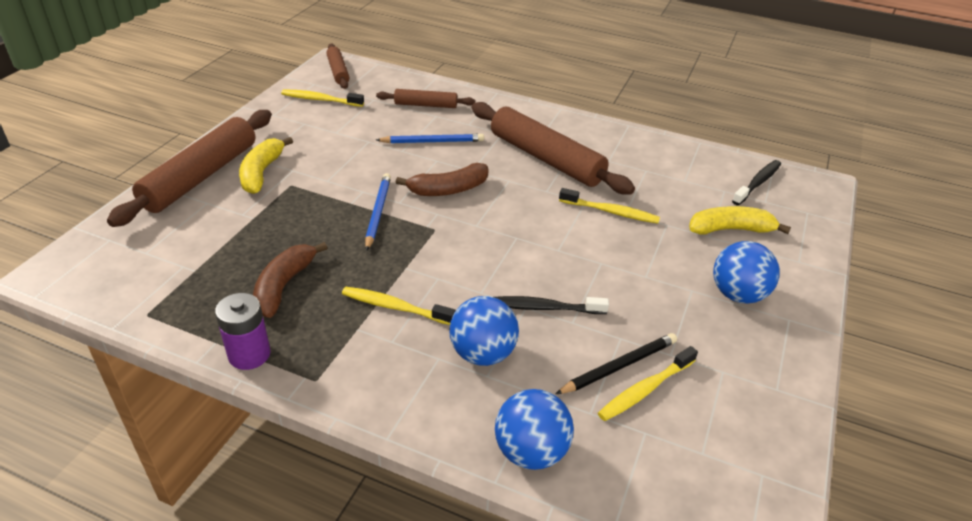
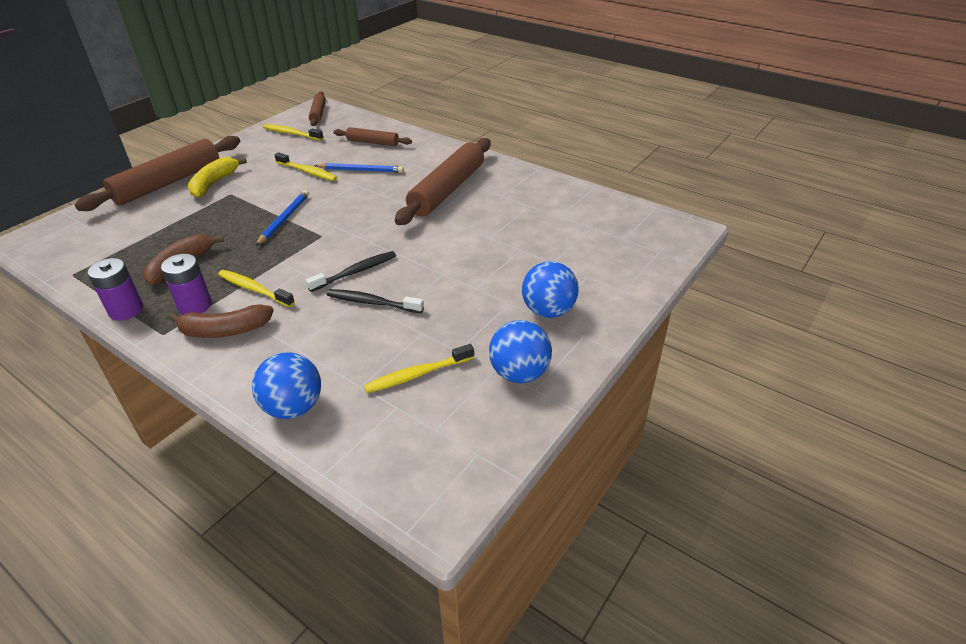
camera: 15 degrees right, 0 degrees up
(334, 337) = (195, 305): none -> purple battery
(448, 189) = (351, 207): brown banana -> brown banana (225, 330)
(482, 353) = (301, 331): blue ball -> blue ball (519, 373)
(546, 159) = (447, 190): brown rolling pin -> brown rolling pin turned 60 degrees clockwise
(610, 212) = (476, 235): yellow toothbrush -> yellow toothbrush (307, 172)
(618, 366) = (406, 354): black pencil -> none
(730, 229) = (576, 259): yellow banana -> none
(757, 183) = (626, 224): black toothbrush -> black toothbrush (355, 272)

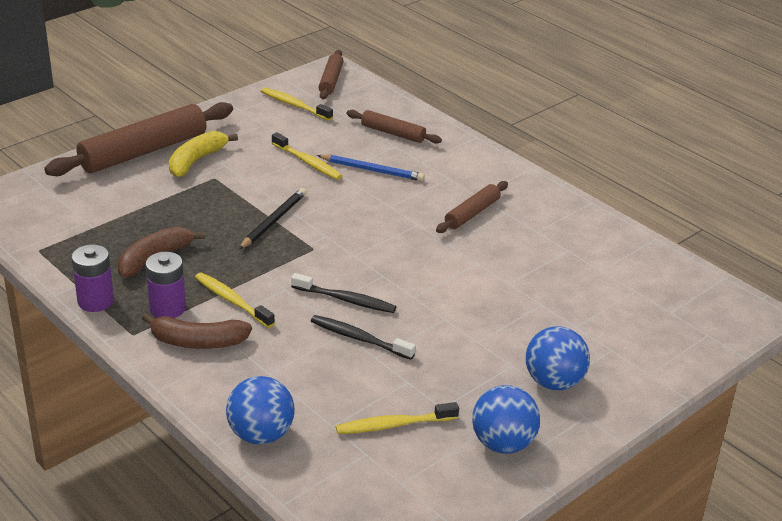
camera: 10 degrees right, 5 degrees down
(284, 219) = (273, 221): blue pencil -> black pencil
(355, 272) = (345, 299): black toothbrush -> black toothbrush turned 45 degrees clockwise
(447, 190) = (472, 213): brown rolling pin -> brown rolling pin, size x0.52

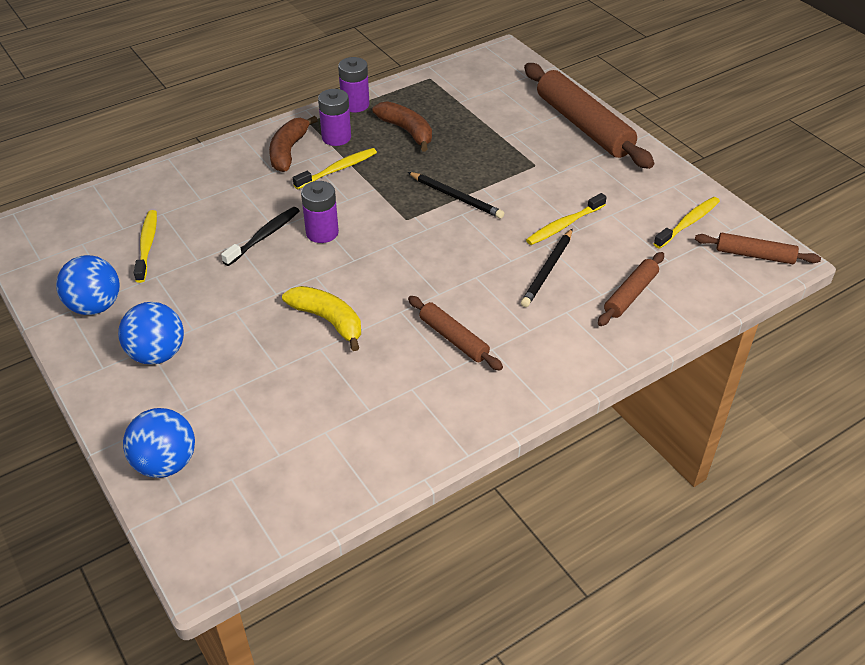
camera: 100 degrees right, 10 degrees up
(196, 161) = (567, 155): yellow banana -> yellow banana (328, 320)
(261, 434) = (168, 178): blue ball -> blue ball (166, 463)
(345, 299) = (322, 232): black toothbrush -> purple battery
(372, 170) = (548, 270): blue pencil -> black pencil

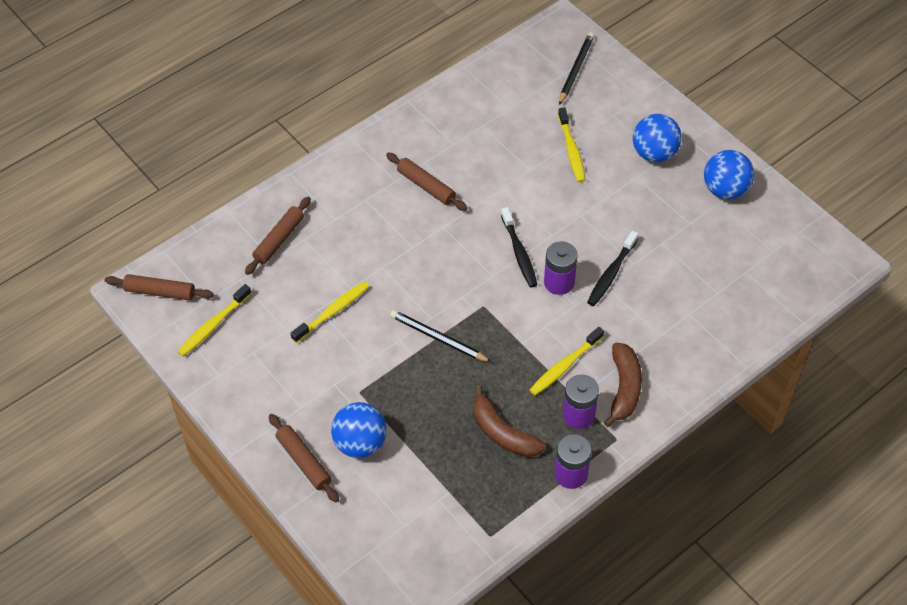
camera: 175 degrees right, 10 degrees up
(147, 246) = (713, 253): yellow toothbrush -> yellow toothbrush (571, 150)
(166, 463) = (611, 78): blue ball -> blue ball (360, 443)
(328, 320) = (530, 193): yellow banana -> none
(357, 262) = (519, 252): none -> black toothbrush
(548, 270) = (349, 259): black pencil -> black pencil (575, 69)
(583, 125) = (304, 461): brown rolling pin -> brown rolling pin, size x0.52

